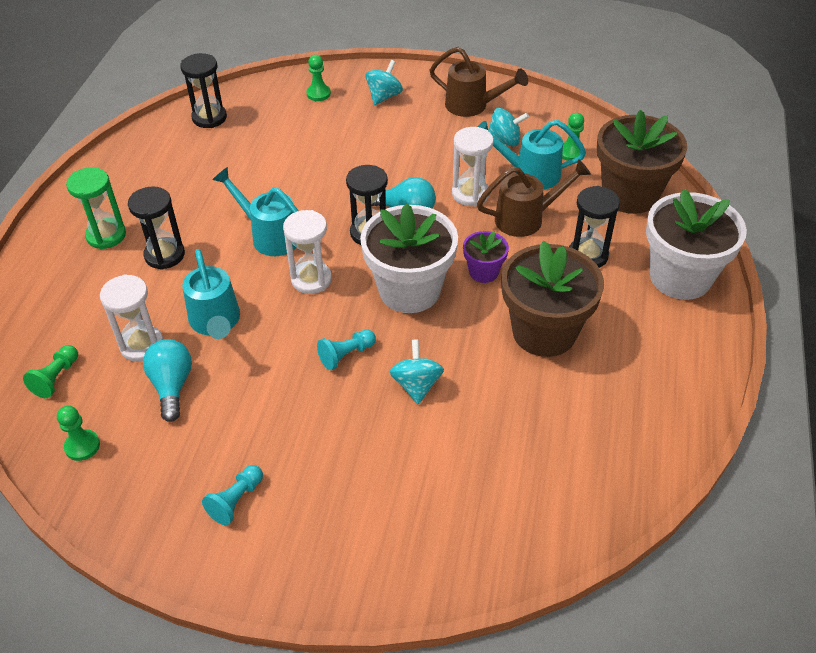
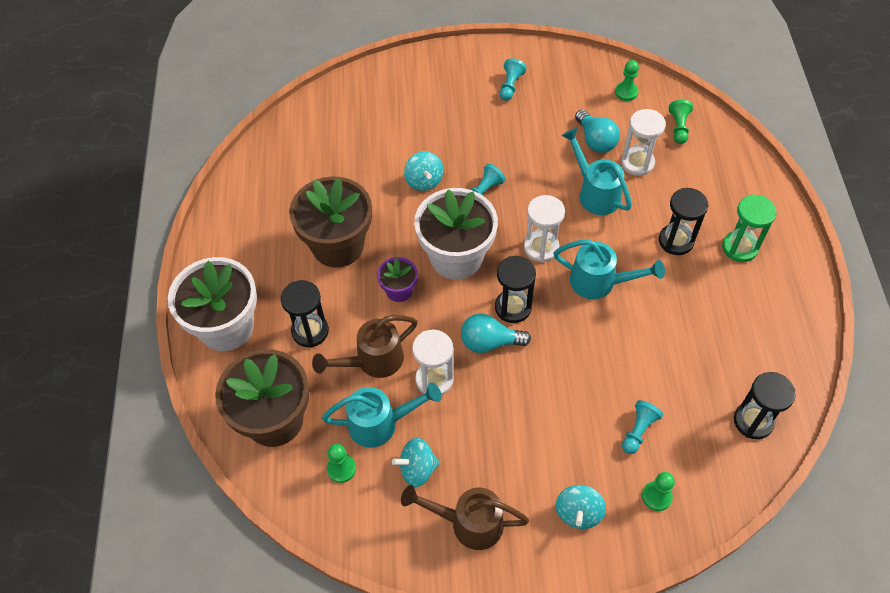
camera: 165 degrees right, 10 degrees up
(307, 129) = (638, 430): none -> turquoise pawn

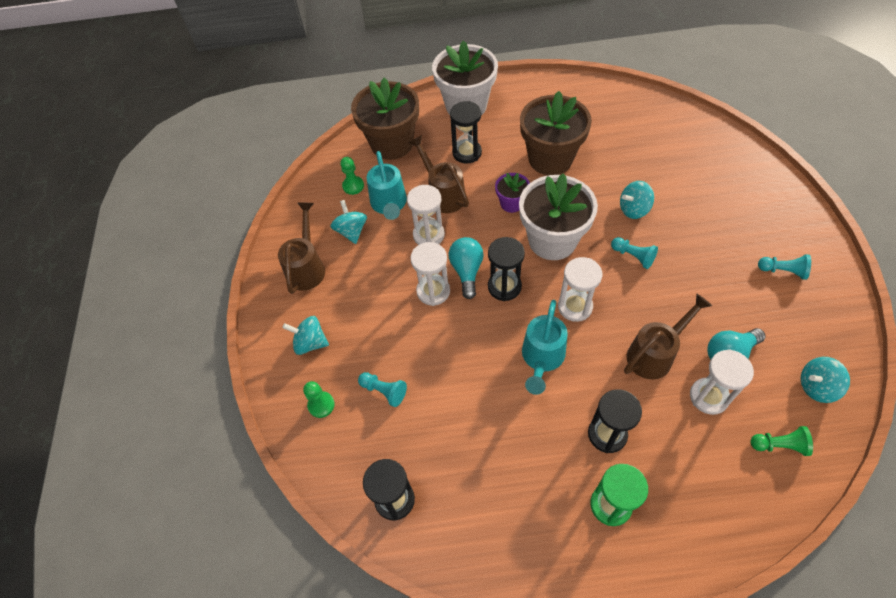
camera: 90 degrees right, 0 degrees up
(514, 377) = (433, 291): none -> white hourglass
(595, 193) = (655, 354): turquoise watering can -> brown watering can
(626, 92) = (816, 387): green pawn -> turquoise spinning top

